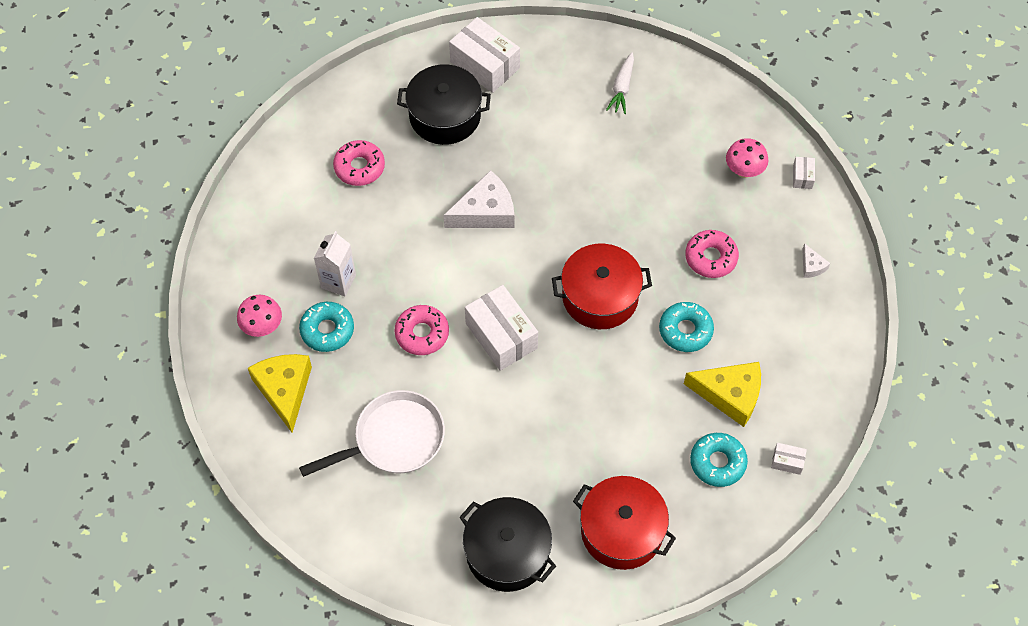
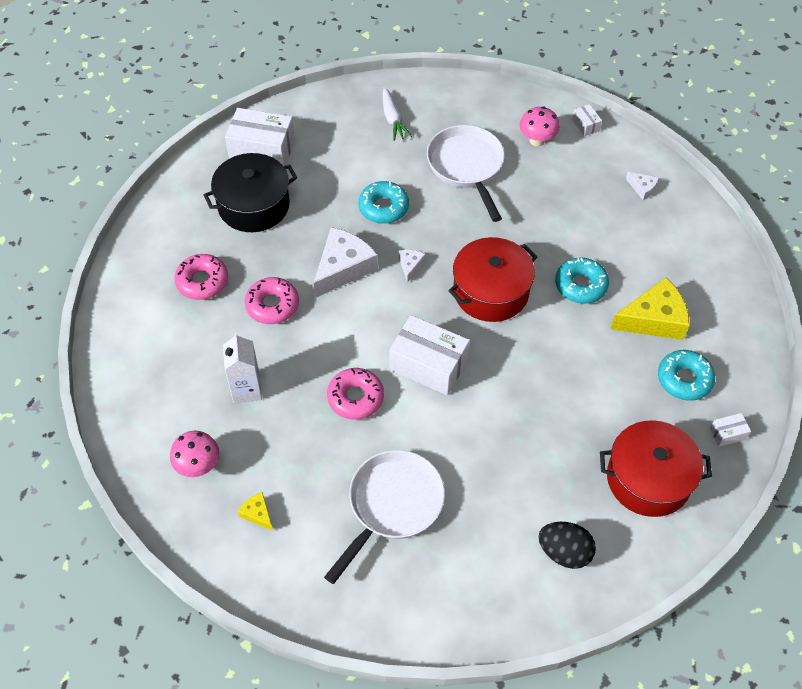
camera: 30 degrees left, 5 degrees down
(284, 390) = (257, 514): yellow cheese -> yellow cheese, size x0.47
(327, 330) = (264, 438): turquoise donut -> turquoise donut (383, 207)
(507, 552) = (564, 552): black pot -> black egg
(545, 238) = (410, 266): none -> white cheese
(659, 167) = (467, 167): none -> white pan
(711, 258) = (559, 218): pink donut -> pink donut (272, 305)
(787, 462) = (737, 350): white box -> white box (727, 434)

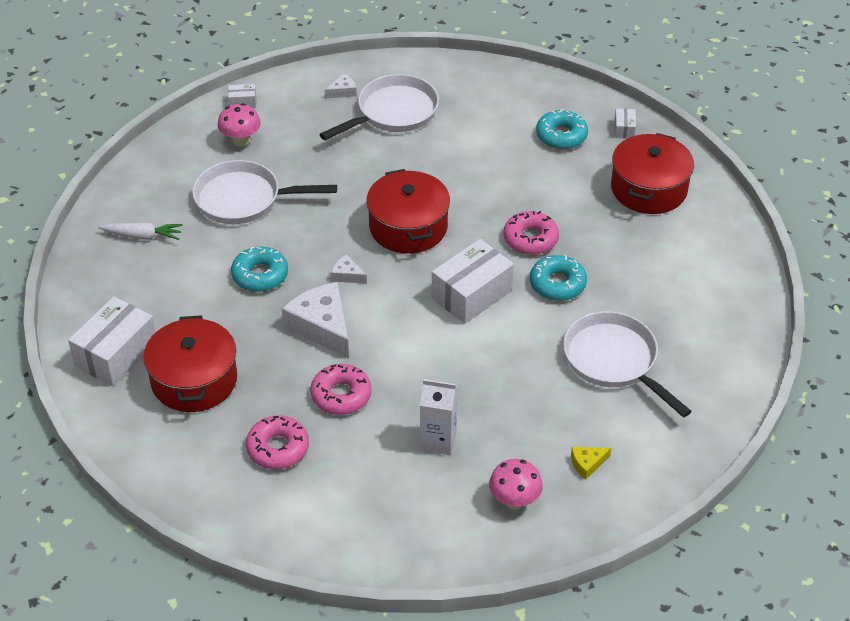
camera: 70 degrees left, 10 degrees down
(253, 205) = (194, 380): black pot -> red pot
(355, 398) = (485, 357): pink donut -> pink donut (530, 239)
(564, 552) = (699, 261): black egg -> none
(580, 285) = (432, 166): turquoise donut -> turquoise donut (557, 284)
(636, 234) = (393, 113): none -> white pan
(654, 319) = (491, 133): yellow cheese -> none

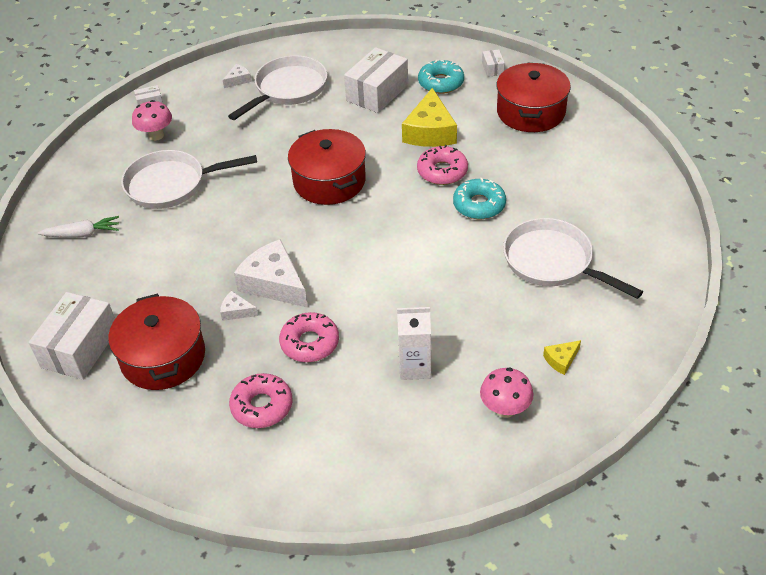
camera: 10 degrees left, 0 degrees up
(260, 275) = (203, 248): turquoise donut -> none
(347, 275) = (285, 233): white cheese -> white cheese (236, 311)
(471, 294) = (404, 228): white box -> white box (377, 93)
(531, 191) = (430, 131): none -> yellow cheese

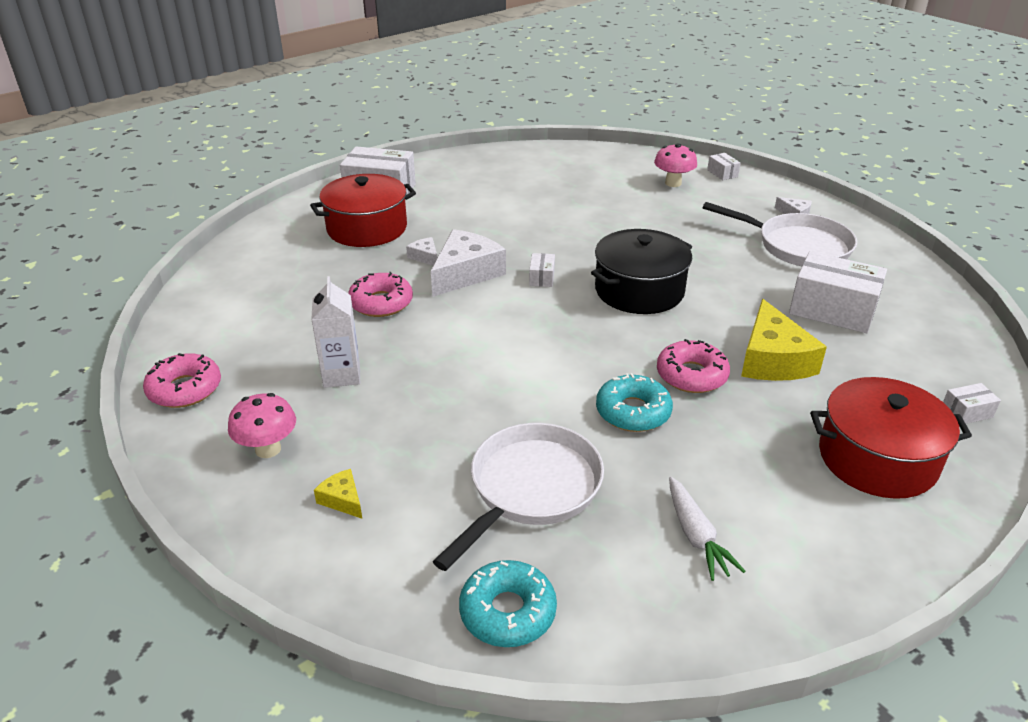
camera: 80 degrees right, 10 degrees down
(83, 234) = (519, 171): white carrot -> white carrot (696, 536)
(171, 184) = (600, 201): white pan -> none
(236, 311) = (425, 257): white cheese -> white cheese turned 45 degrees counterclockwise
(262, 406) = (301, 285): pink donut -> pink donut (185, 389)
(295, 235) = (542, 278): none -> white box
(329, 181) = (639, 290): red pot -> black pot
(430, 131) = (772, 359): yellow cheese -> yellow cheese turned 90 degrees counterclockwise
(441, 83) = (892, 362): turquoise donut -> turquoise donut (507, 612)

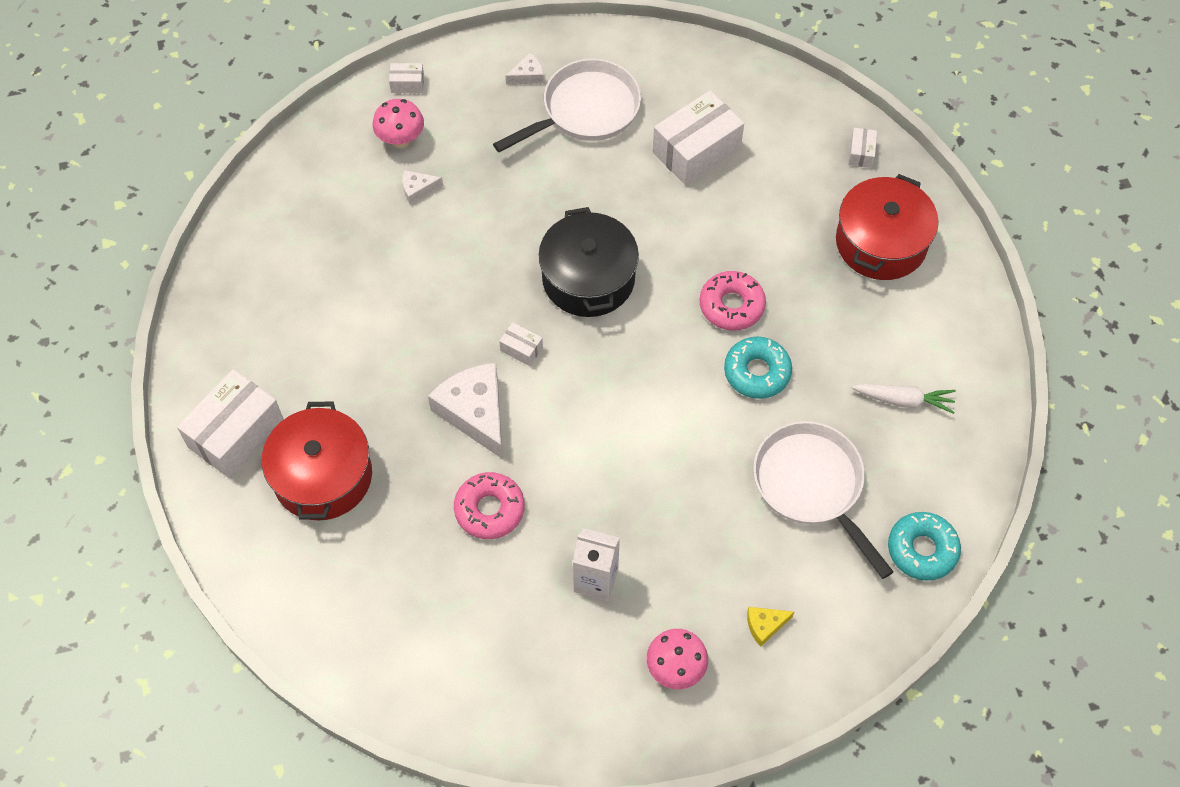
camera: 65 degrees left, 25 degrees up
(185, 389) = (550, 725): pink donut -> none
(425, 257) = (421, 439): white cheese -> white cheese (418, 189)
(772, 359) = (740, 236): yellow cheese -> none

